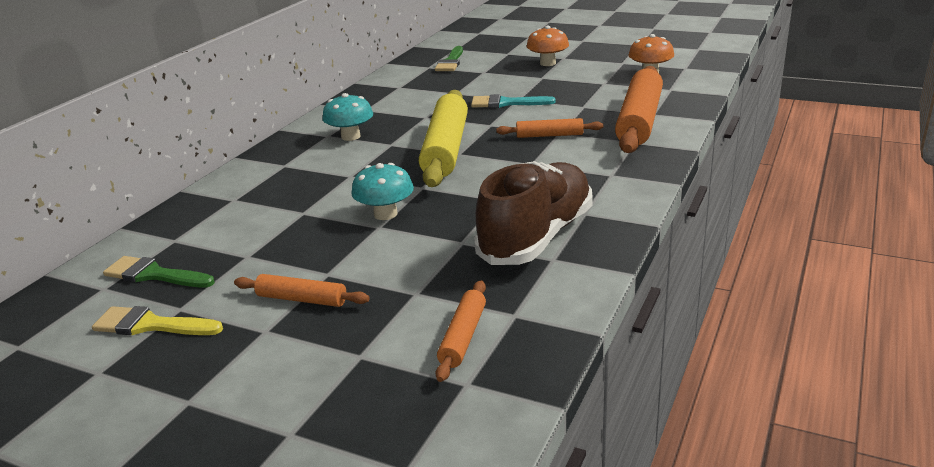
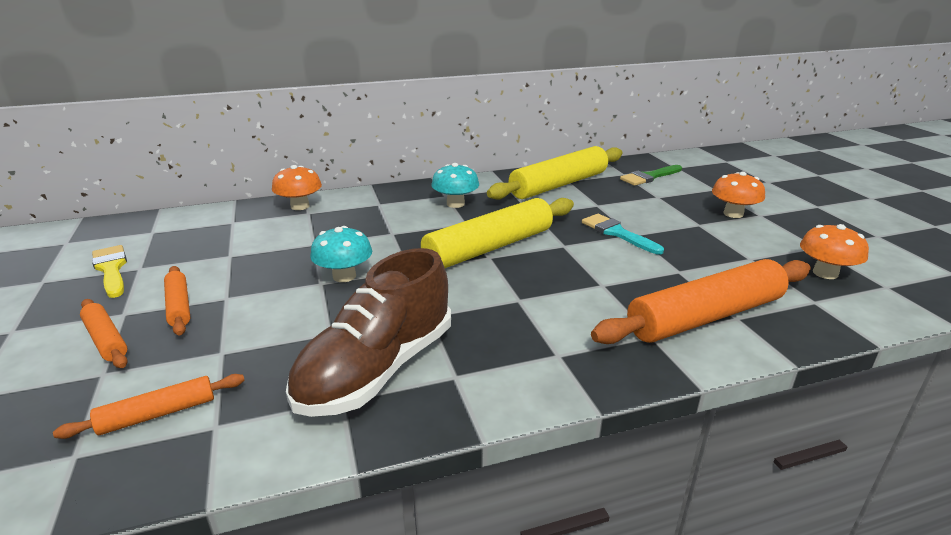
camera: 45 degrees right, 0 degrees up
(154, 275) = (180, 238): green brush -> none
(211, 200) = (300, 206): none -> orange mushroom
(399, 92) = (559, 185): none -> yellow rolling pin
(537, 237) = (377, 370): brown shoe -> brown shoe turned 135 degrees clockwise
(549, 135) = (589, 282): orange rolling pin -> orange rolling pin (106, 340)

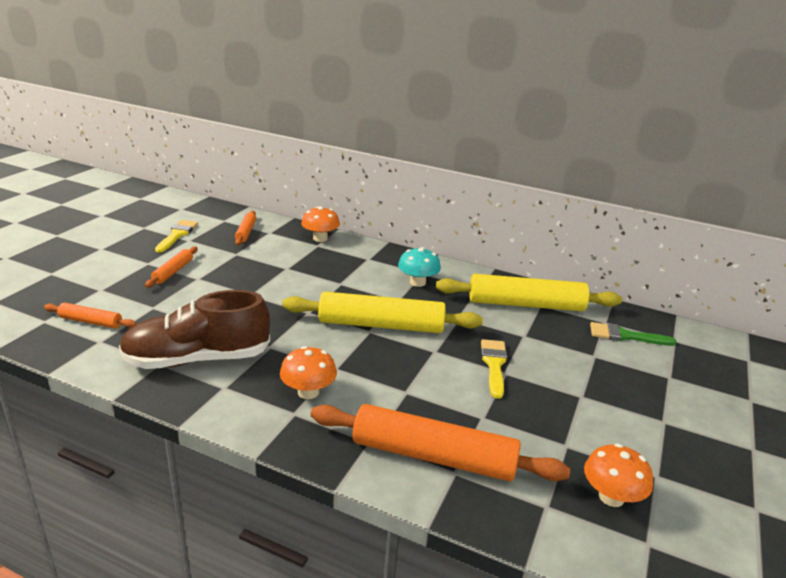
camera: 40 degrees right, 0 degrees up
(106, 340) = (124, 273): orange rolling pin -> orange rolling pin (246, 232)
(344, 276) = (269, 297): turquoise mushroom -> none
(617, 233) = (494, 364): turquoise brush -> yellow brush
(733, 214) = (637, 406): orange mushroom -> orange mushroom (308, 392)

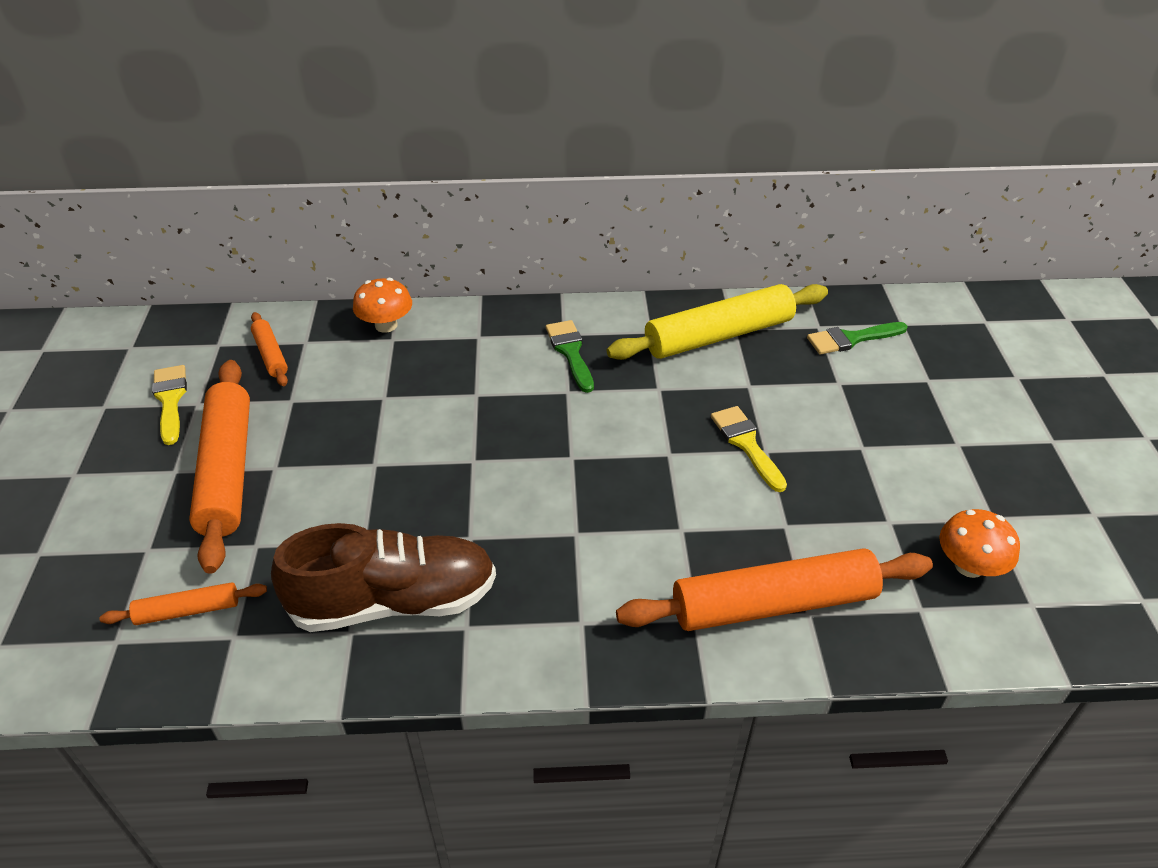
camera: 25 degrees left, 15 degrees up
(173, 272) = (227, 471): orange rolling pin -> orange rolling pin, size x2.05
(197, 359) = (394, 601): brown shoe -> brown shoe turned 150 degrees counterclockwise
(308, 392) = (573, 584): orange mushroom -> none
(381, 325) = (578, 441): yellow rolling pin -> none
(417, 282) = (570, 352): turquoise mushroom -> green brush

